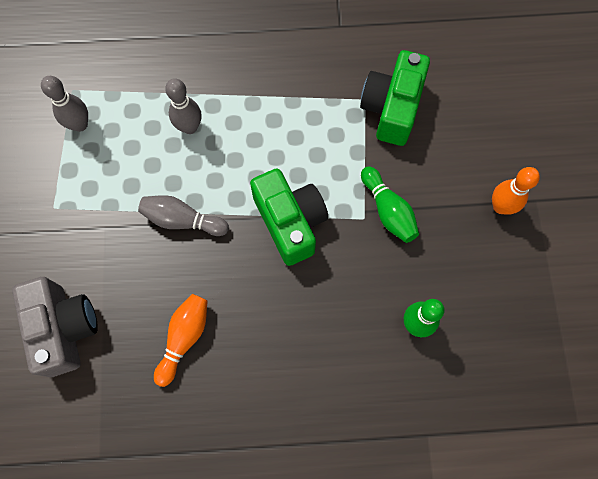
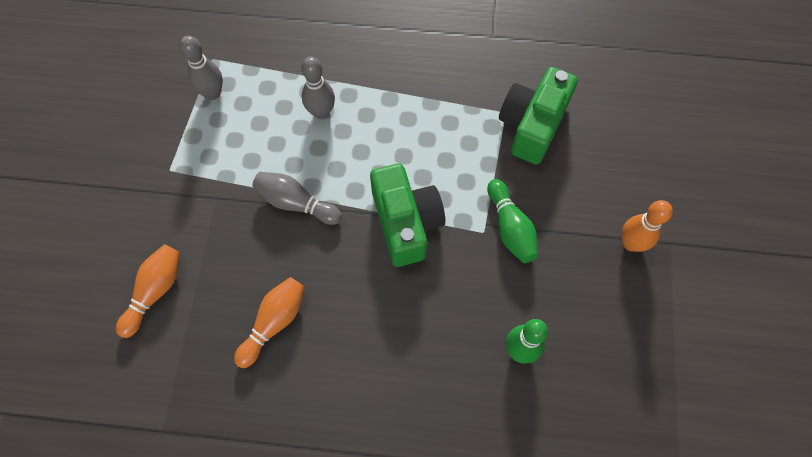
camera: 10 degrees right, 5 degrees down
(65, 328) = (155, 291): grey camera -> orange bowling pin

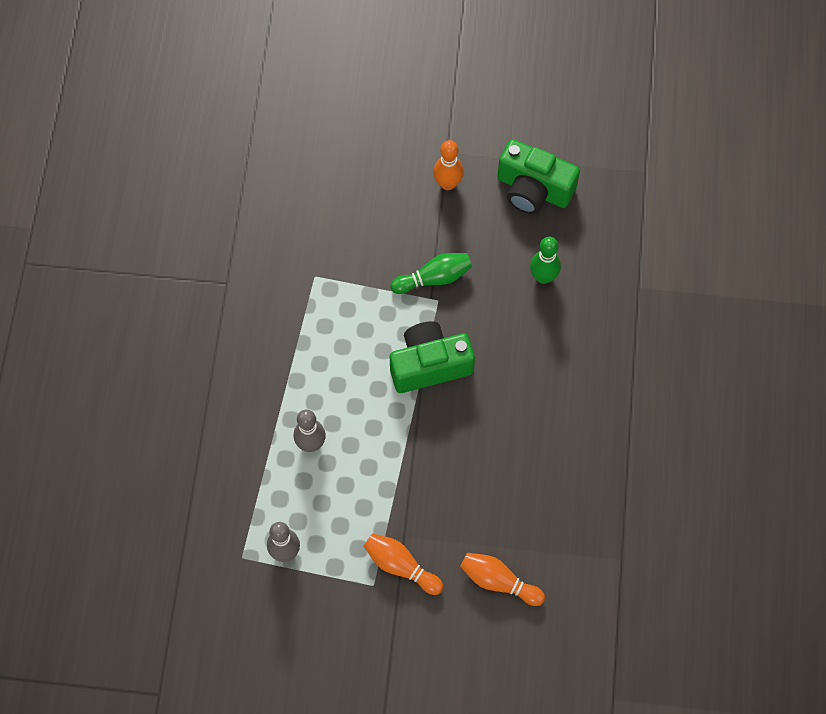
camera: 90 degrees left, 0 degrees up
(274, 322) = (525, 474): orange bowling pin -> orange bowling pin (401, 566)
(296, 203) = (409, 462): grey bowling pin -> none
(532, 125) = (329, 254): green camera -> green camera (533, 189)

